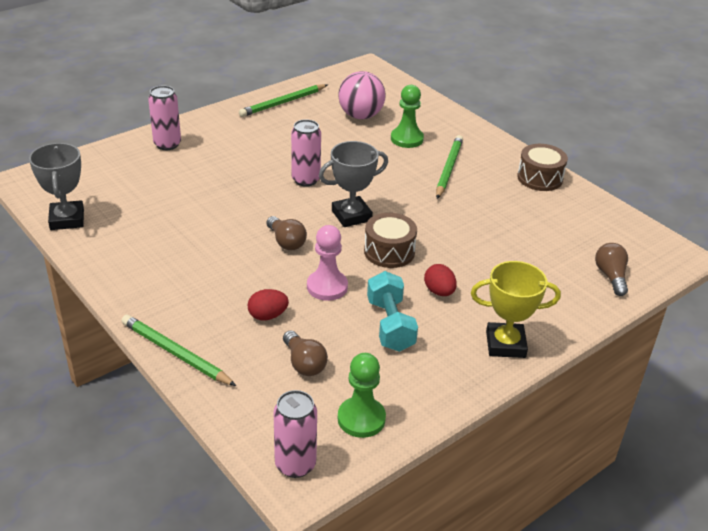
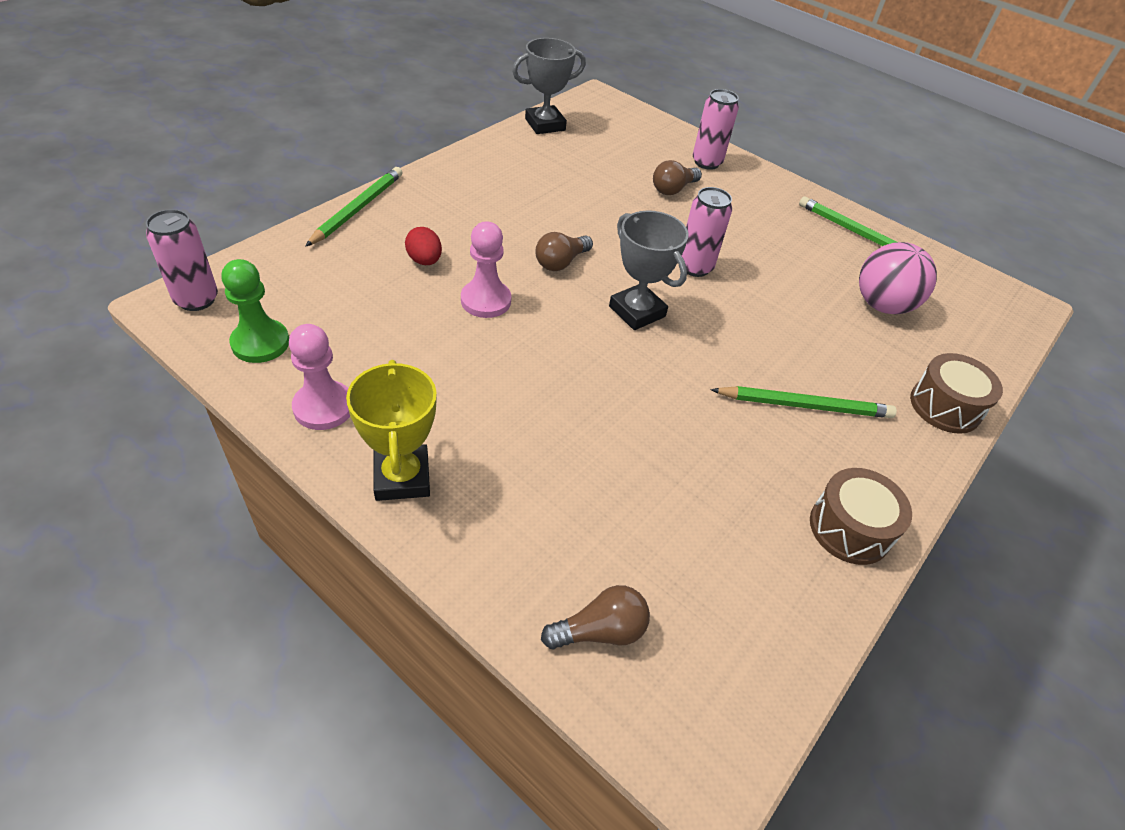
camera: 75 degrees right, 10 degrees up
(304, 363) = (349, 293): brown light bulb -> brown light bulb (673, 189)
(389, 251) = (573, 350): brown drum -> brown drum (945, 406)
(390, 325) = (425, 358): turquoise dumbbell -> none
(407, 139) = (855, 356): green pawn -> none
(438, 381) = (324, 407): none -> pink pawn
(439, 292) = (501, 403): red egg -> none

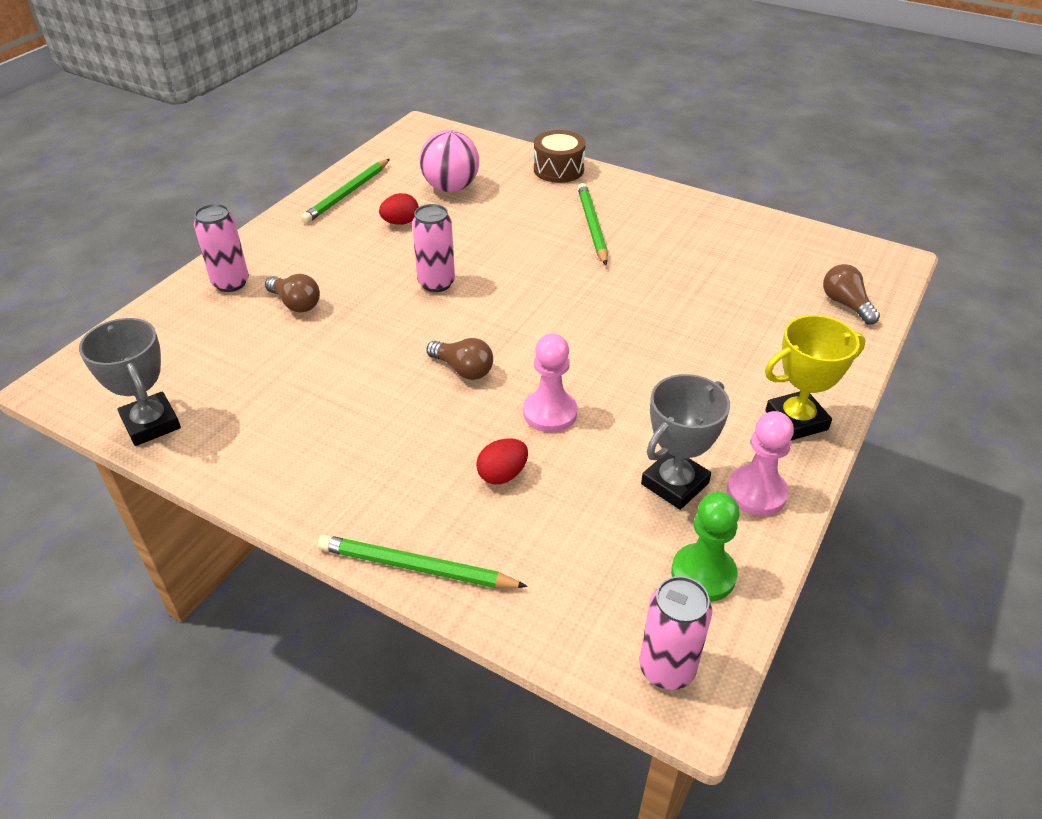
camera: 95 degrees left, 5 degrees down
(637, 311) = (520, 313): grey trophy -> grey trophy (675, 484)
(805, 260) = (400, 222): none -> red egg
(850, 528) = (696, 211): brown drum -> none

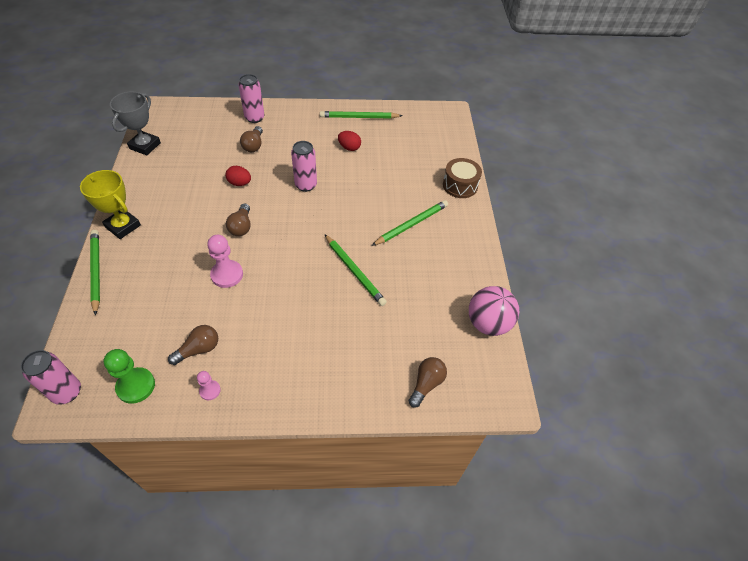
camera: 55 degrees right, 10 degrees up
(451, 188) = (399, 151): pink ball -> pink ball (488, 323)
(502, 475) = (170, 275): red egg -> red egg (239, 183)
(635, 296) = (354, 271): none -> green pencil
(675, 484) = (198, 349): grey trophy -> brown light bulb
(756, 492) = (210, 390): pink pawn -> pink pawn, size x0.56
(796, 420) = (284, 391): yellow trophy -> yellow trophy (123, 226)

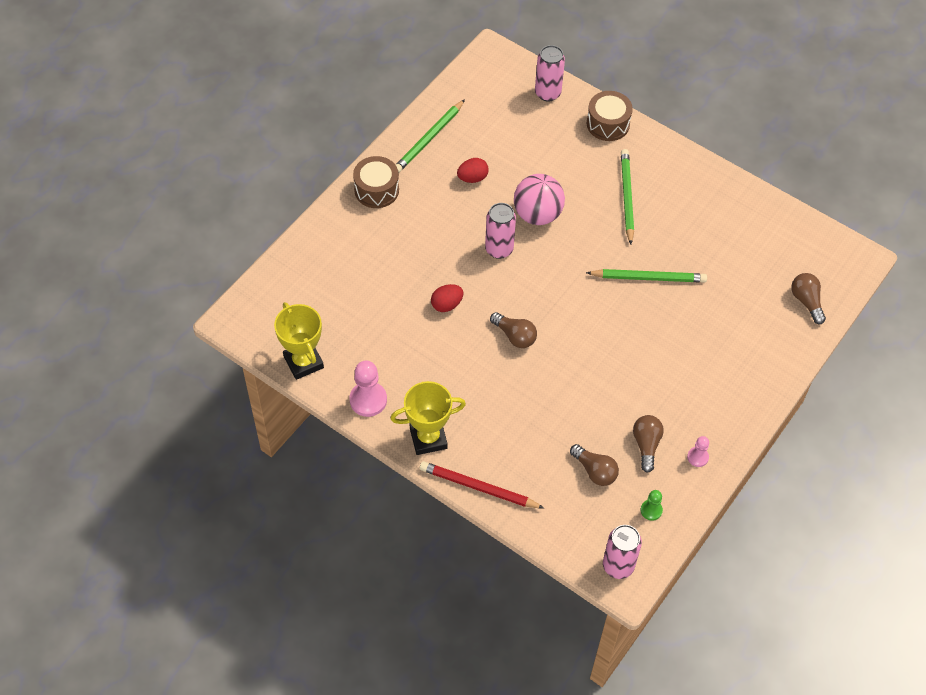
camera: 50 degrees left, 5 degrees up
(96, 271) = (478, 487): green pencil -> red pencil
(136, 386) = (651, 510): green pawn -> green pawn, size x0.56
(145, 146) = (303, 362): grey trophy -> yellow trophy
(227, 275) = (572, 380): pink pawn -> pink pawn (368, 400)
(254, 118) = (343, 234): pink can -> pink can (547, 93)
(254, 145) = (393, 260): brown light bulb -> brown light bulb (594, 471)
(299, 115) = (376, 190): none -> brown drum
(488, 323) = (782, 219): pink ball -> pink ball (537, 214)

